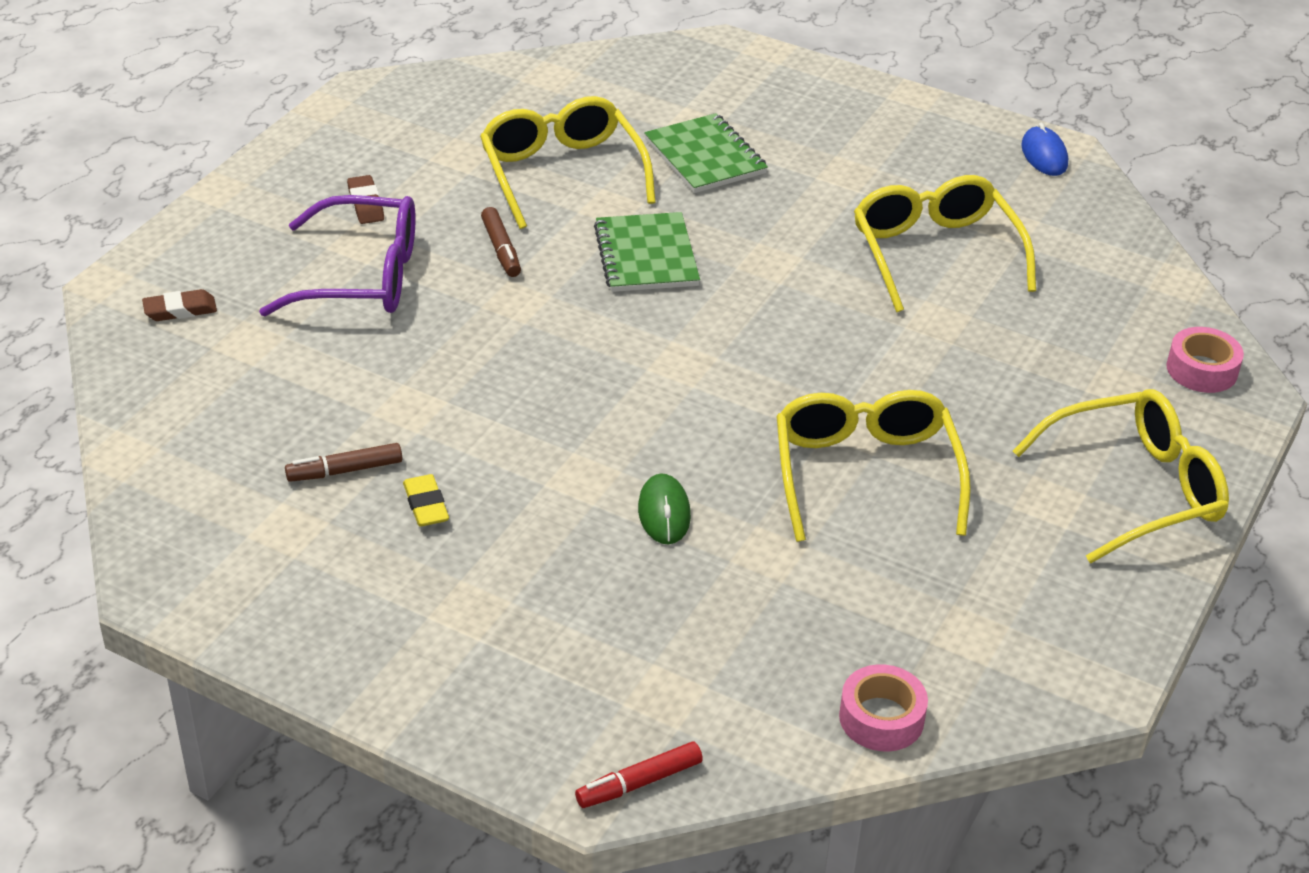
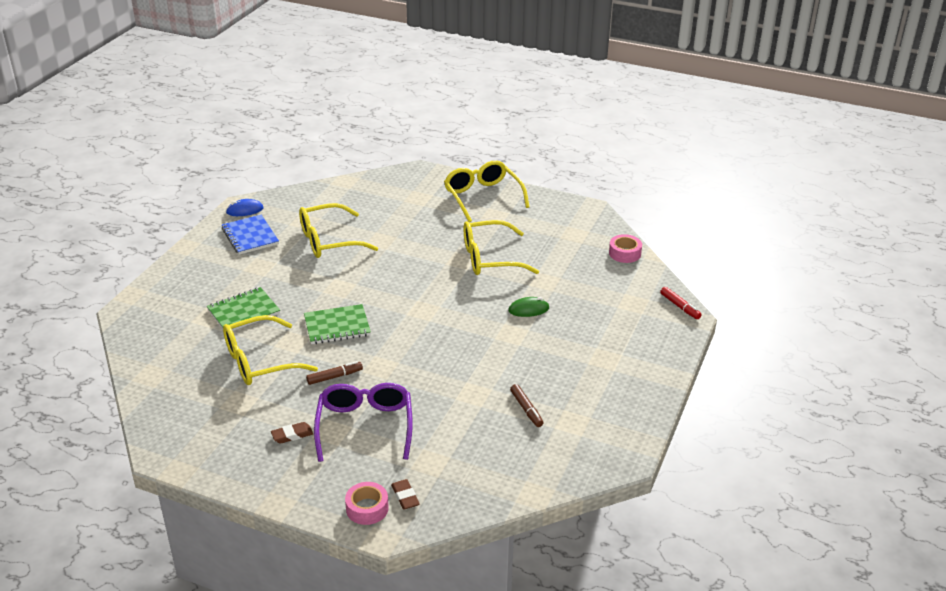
camera: 95 degrees left, 5 degrees down
(426, 505) = (543, 379): yellow eraser -> none
(949, 162) = (250, 236): none -> blue notebook
(1202, 369) = (405, 179): pink tape -> pink tape (367, 508)

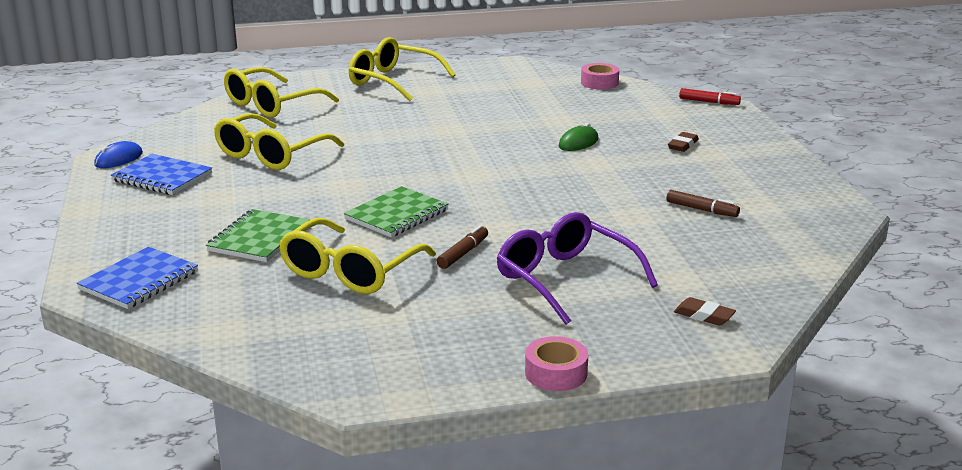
camera: 35 degrees left, 10 degrees down
(153, 317) = (139, 281): none -> blue notebook
(292, 435) = (496, 316): brown eraser -> brown eraser (683, 145)
(367, 508) = (682, 340): pink tape -> pink tape (556, 373)
(489, 258) = (476, 120): yellow glasses -> yellow glasses (271, 105)

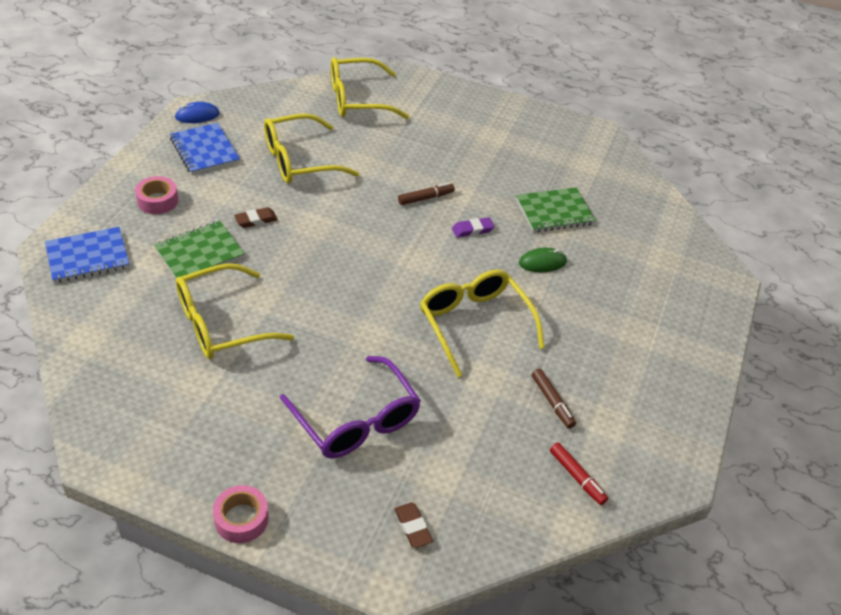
camera: 30 degrees right, 20 degrees up
(392, 81) = (476, 111): yellow glasses -> yellow glasses (474, 323)
(396, 215) = (315, 277): green notebook -> green notebook (554, 212)
(463, 253) = (315, 348): brown marker -> brown marker (426, 198)
(493, 144) = (472, 230): none -> purple eraser
(565, 279) = (356, 421): purple glasses -> purple glasses turned 150 degrees clockwise
(599, 83) = (646, 192): pink tape -> pink tape (158, 201)
(683, 145) = (628, 311): brown eraser -> brown eraser (256, 220)
(709, 102) = (717, 265): red marker -> red marker (577, 477)

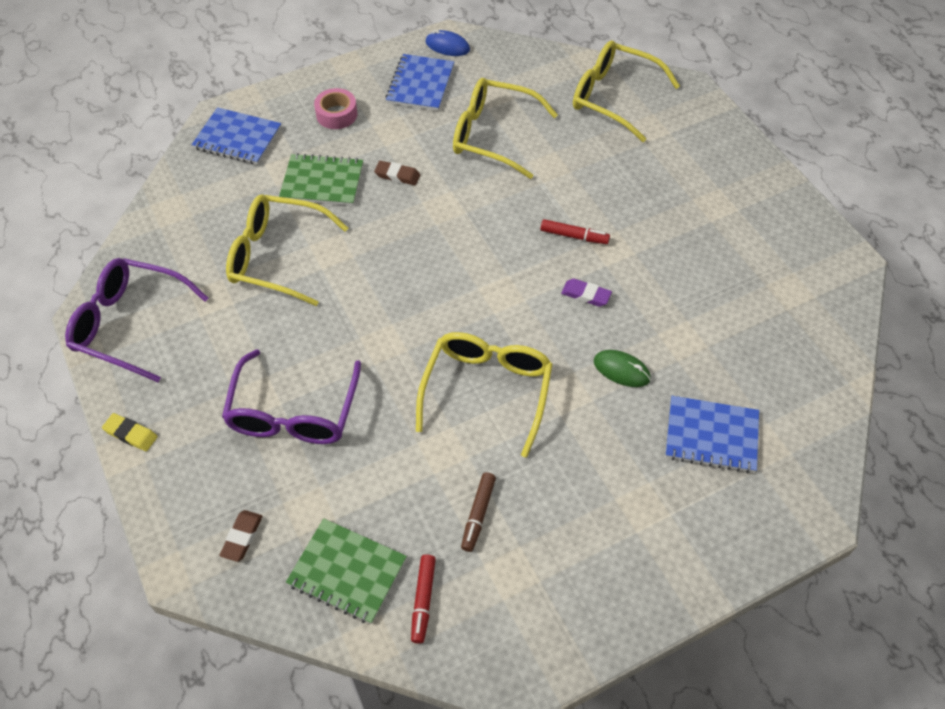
camera: 45 degrees right, 10 degrees up
(146, 442) = (129, 324): none -> purple glasses
(241, 519) = (131, 434): pink tape -> yellow eraser
(426, 198) = (574, 236): brown marker -> red marker
(554, 212) = (694, 324): green notebook -> green notebook (347, 572)
(631, 270) = (711, 436): none -> blue notebook

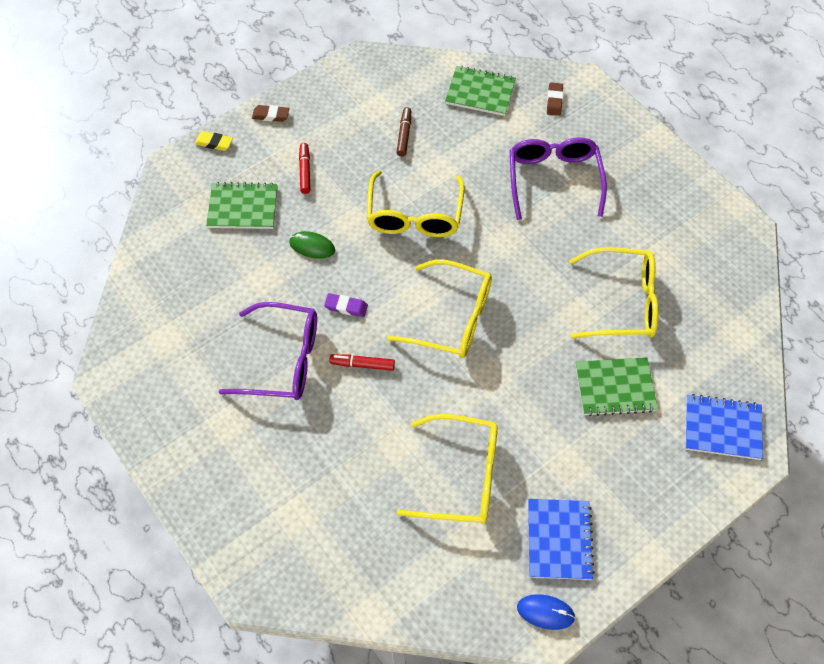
camera: 170 degrees right, 5 degrees up
(129, 324) = (711, 225): purple glasses -> purple glasses (283, 360)
(131, 434) = (661, 149): yellow eraser -> yellow eraser (214, 143)
(336, 114) = (635, 478): pink tape -> none
(397, 175) = (545, 407): brown eraser -> brown eraser (271, 115)
(423, 600) = (428, 85): red marker -> red marker (305, 171)
(613, 97) = (337, 557): yellow glasses -> yellow glasses (452, 318)
(711, 436) = (243, 207): blue notebook -> green notebook

